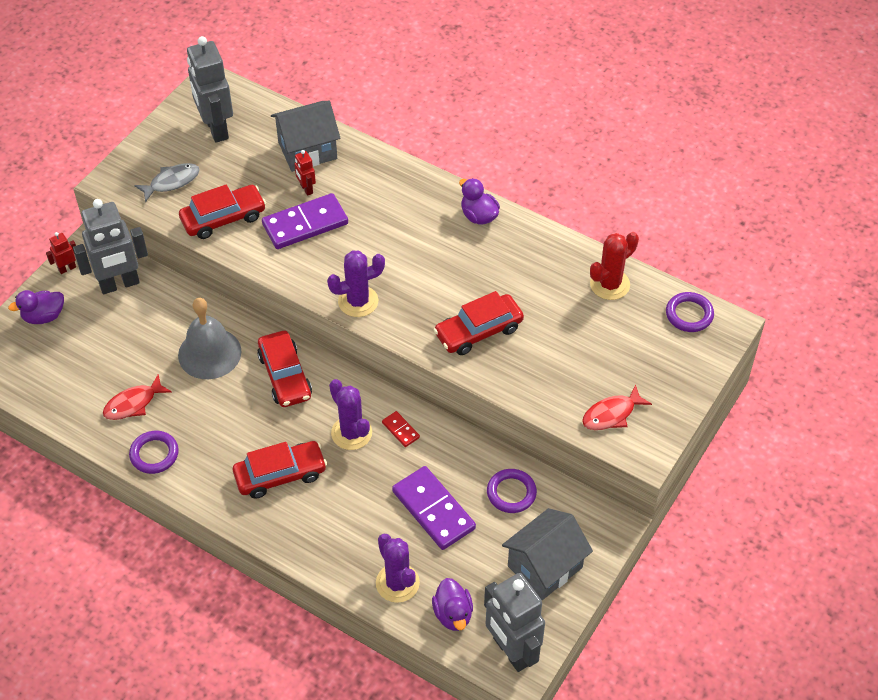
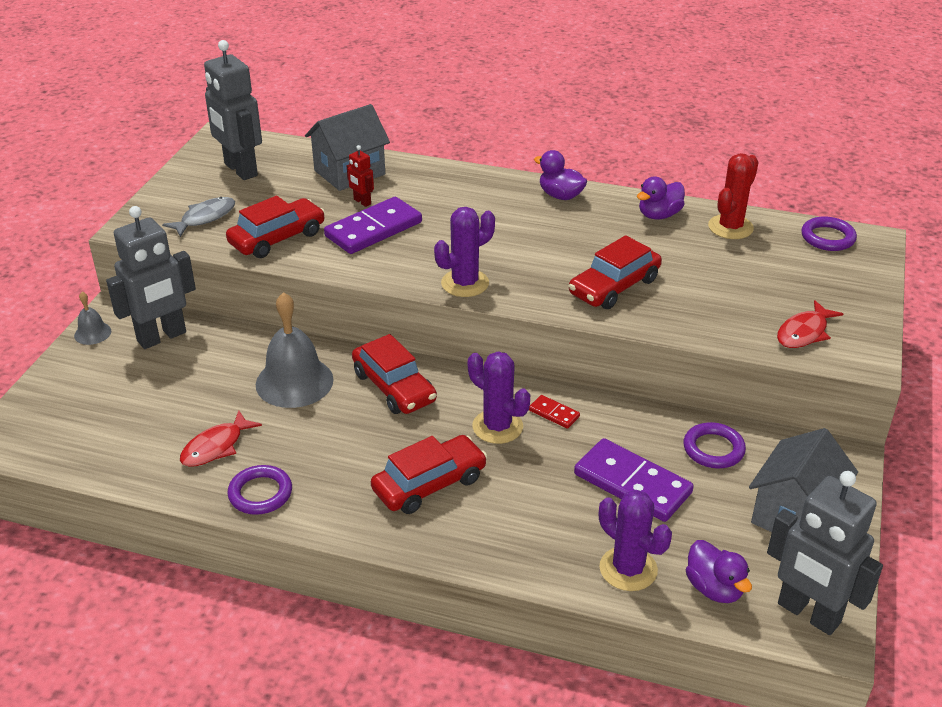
camera: 15 degrees left, 15 degrees down
(44, 316) = (75, 382): purple duck -> purple duck (659, 215)
(67, 268) = (92, 333): red robot -> grey bell

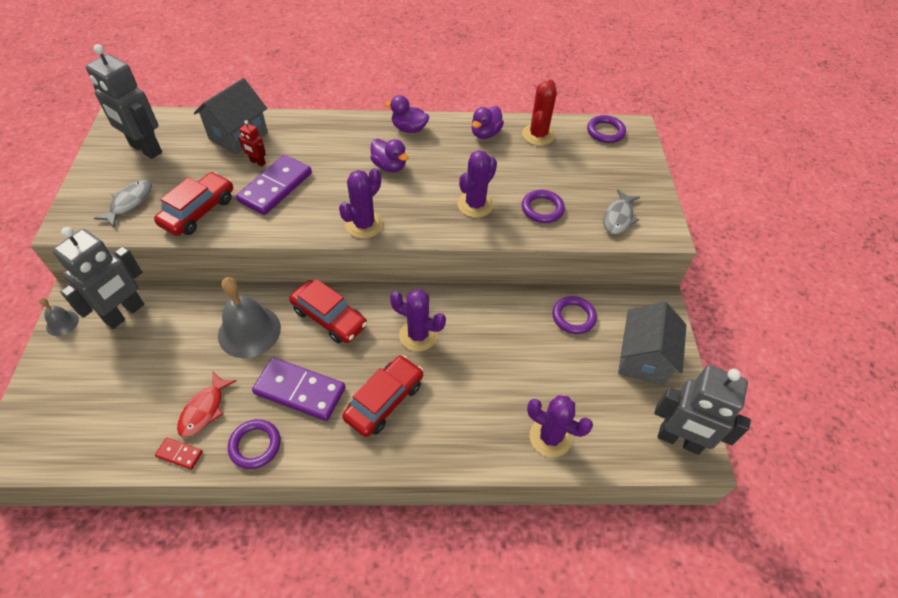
camera: 20 degrees left, 15 degrees up
(554, 413) = (455, 313): red domino -> red domino (179, 454)
(614, 286) = (475, 204): red car -> purple cactus
(632, 484) = (529, 361): purple domino -> purple domino (299, 391)
(701, 306) = (542, 209): none -> purple ring
(714, 588) = (612, 437): purple duck -> purple duck (389, 166)
(804, 332) = (618, 217): red fish -> grey fish

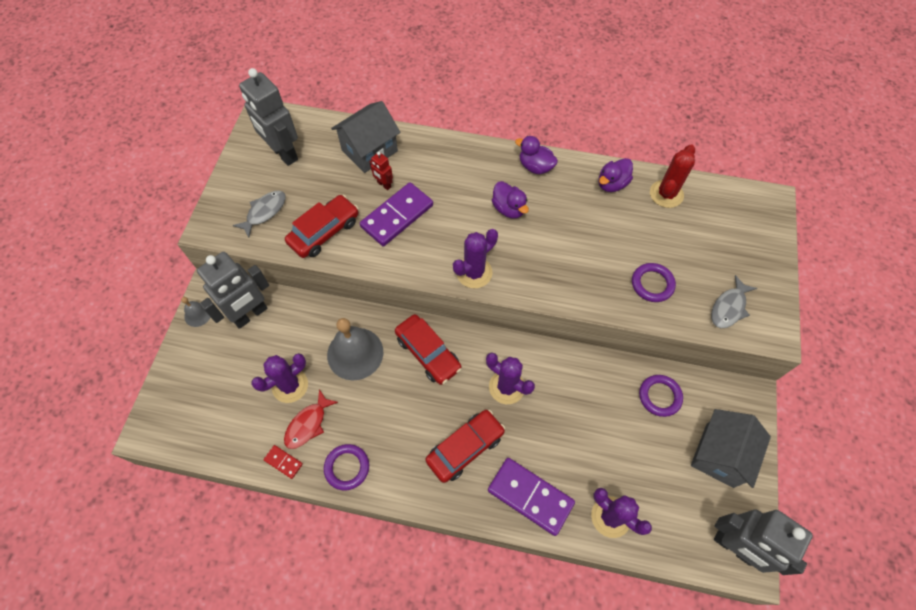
camera: 15 degrees right, 10 degrees up
(299, 391) = (391, 422): purple domino -> purple domino (530, 496)
(475, 204) = (586, 268): purple cactus -> purple cactus (290, 385)
(605, 132) = (739, 201): purple ring -> none

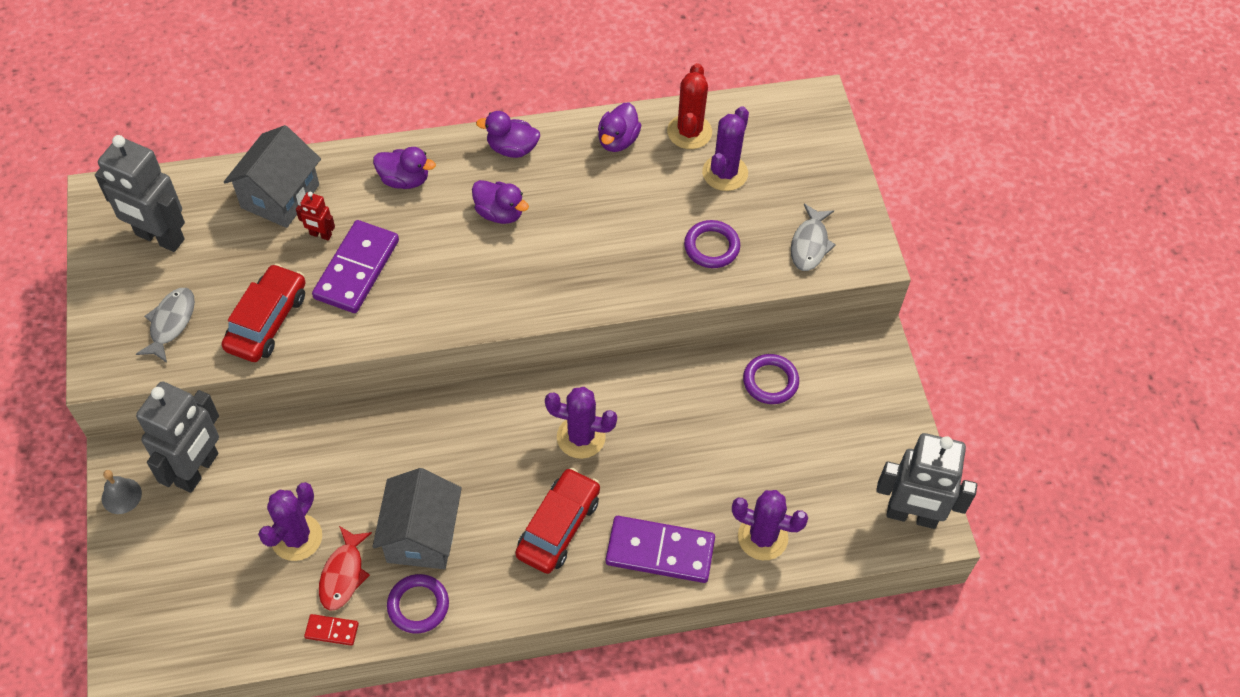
camera: 25 degrees left, 5 degrees down
(355, 353) = (366, 467): grey bell -> none
(428, 353) = (463, 432): red car -> none
(454, 165) = (404, 180): none -> purple duck
(474, 272) = (488, 306): purple cactus -> purple cactus (725, 173)
(719, 455) = (862, 422): grey house -> grey house (422, 536)

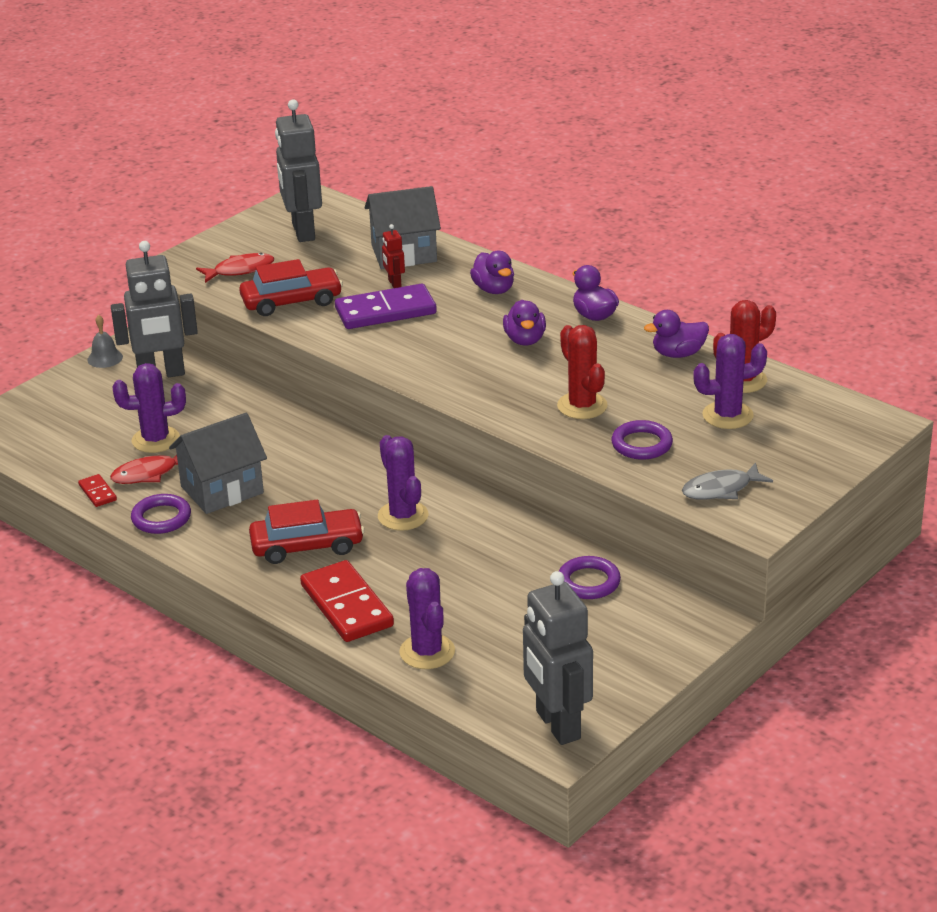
camera: 55 degrees right, 25 degrees down
(171, 323) = (240, 270): grey fish -> red fish
(626, 244) = (582, 406): none -> red cactus
(660, 551) = (346, 606): purple domino -> red domino

